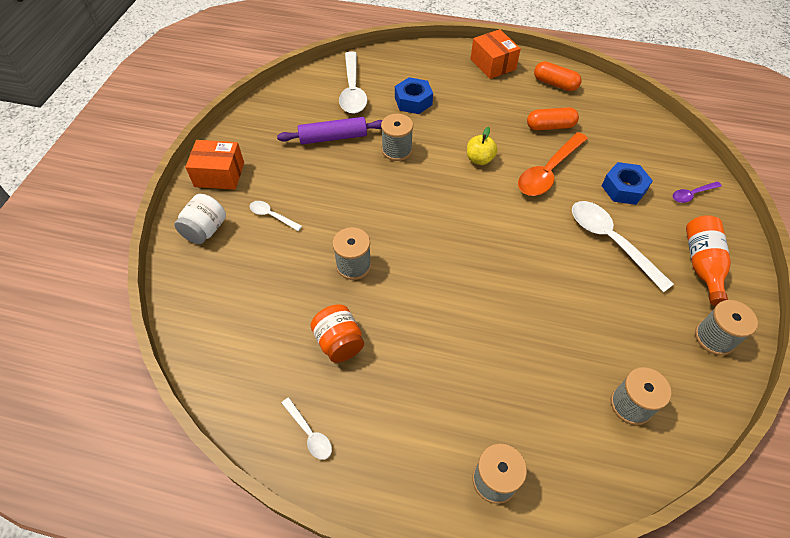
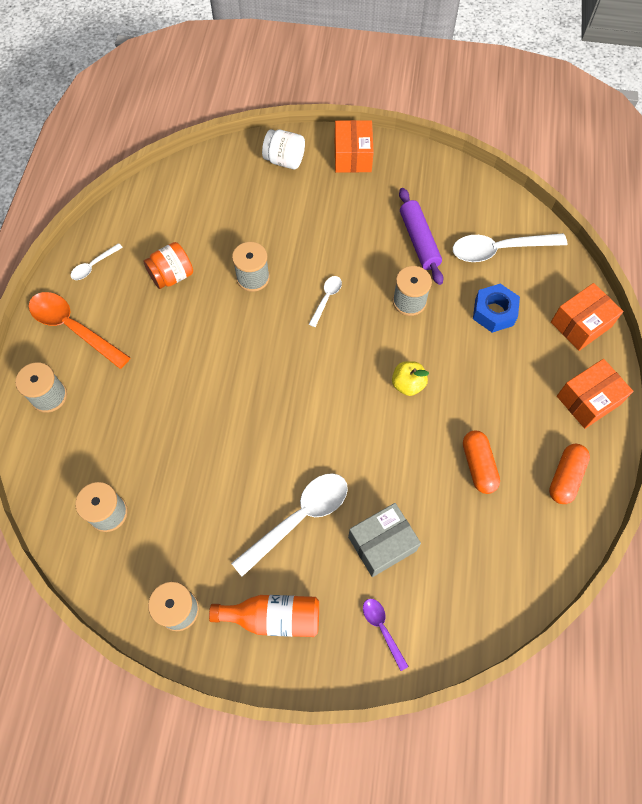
camera: 85 degrees right, 10 degrees up
(272, 216) = (305, 206): white spoon -> white spoon (326, 299)
(428, 58) = (580, 324): none -> orange box
(548, 171) = (398, 459): orange spoon -> orange spoon (73, 328)
(623, 188) = (382, 544): blue nut -> grey box

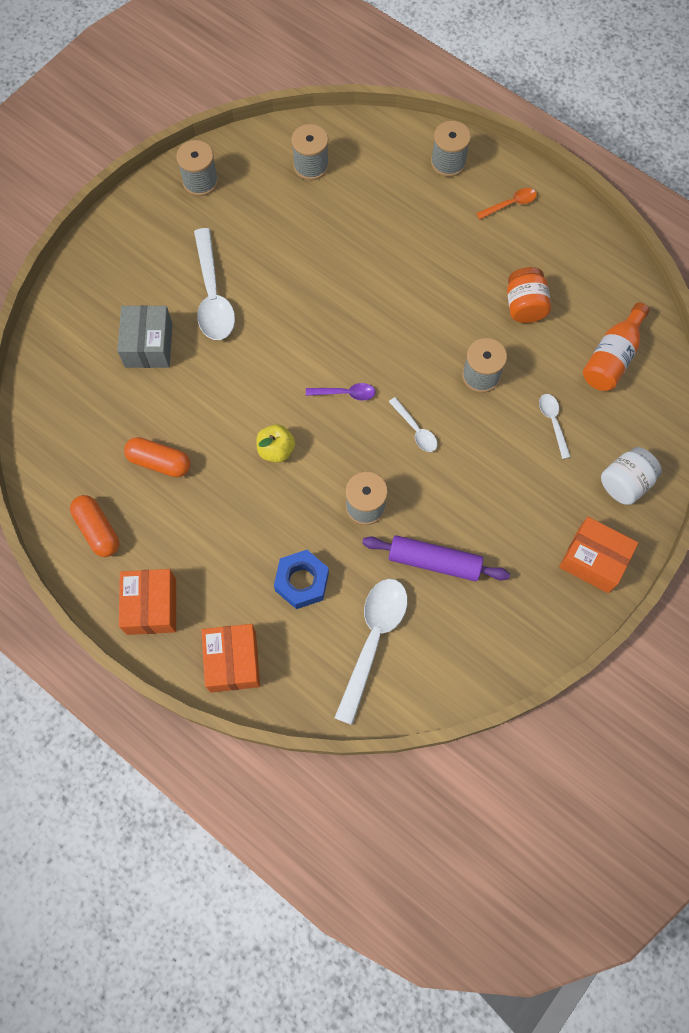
camera: 120 degrees right, 5 degrees up
(73, 328) = (510, 204): orange spoon -> orange spoon, size x0.51
(94, 266) = (575, 245): white spoon -> white spoon (553, 422)
(273, 617) = (149, 240): orange bottle -> orange bottle (612, 358)
(382, 629) = (85, 309): purple spoon -> purple spoon (345, 393)

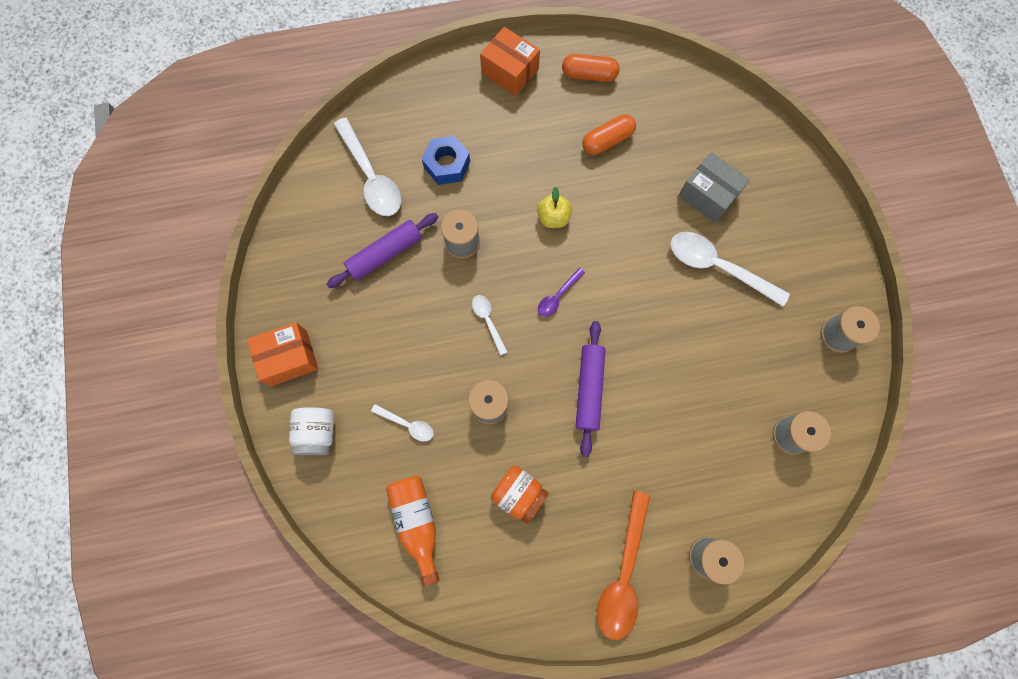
camera: 130 degrees right, 5 degrees up
(233, 661) = (433, 91): orange box -> none
(401, 316) = (589, 389): none -> purple rolling pin
(415, 430) = (488, 321): white spoon -> white spoon turned 60 degrees clockwise
(510, 204) = (623, 573): orange spoon -> orange spoon, size x1.98

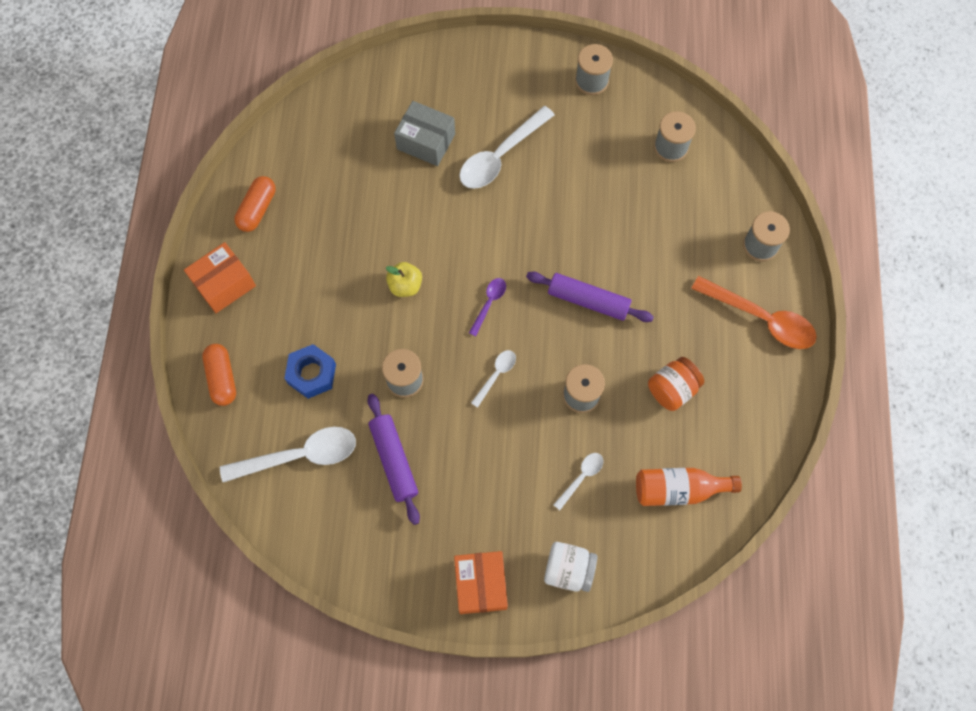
camera: 75 degrees left, 5 degrees down
(488, 321) = (496, 375): white spoon -> white spoon turned 135 degrees clockwise
(558, 296) = (489, 303): purple spoon -> purple spoon turned 120 degrees counterclockwise
(607, 141) = (338, 213): orange capsule -> orange capsule (222, 378)
(708, 195) = (426, 141): grey box -> grey box turned 60 degrees clockwise

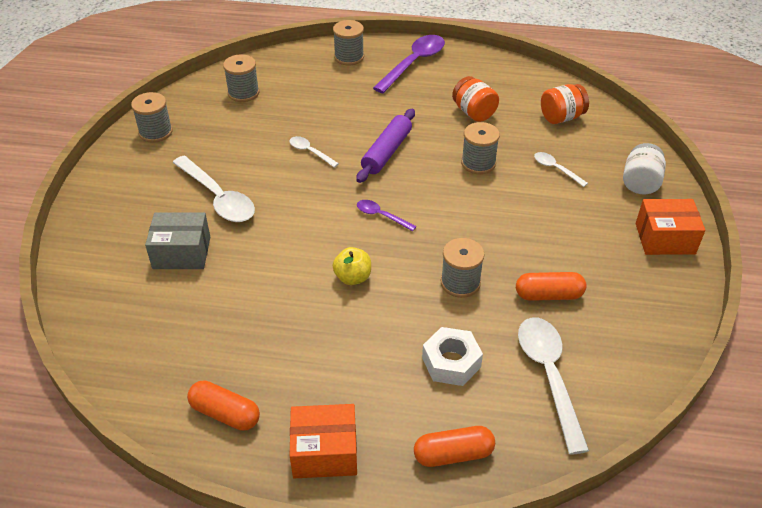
camera: 85 degrees left, 25 degrees down
(224, 284) = (324, 452): orange box -> orange box turned 60 degrees counterclockwise
(312, 374) = (451, 362): blue nut -> white nut
(394, 460) = (548, 295): purple rolling pin -> orange capsule
(426, 141) = (181, 252): grey box -> grey box turned 60 degrees clockwise
(496, 375) = (457, 216): white spoon -> white spoon (310, 152)
(678, 489) = (561, 117): orange bottle -> orange jar
(760, 318) = (413, 63): orange spoon -> purple spoon

